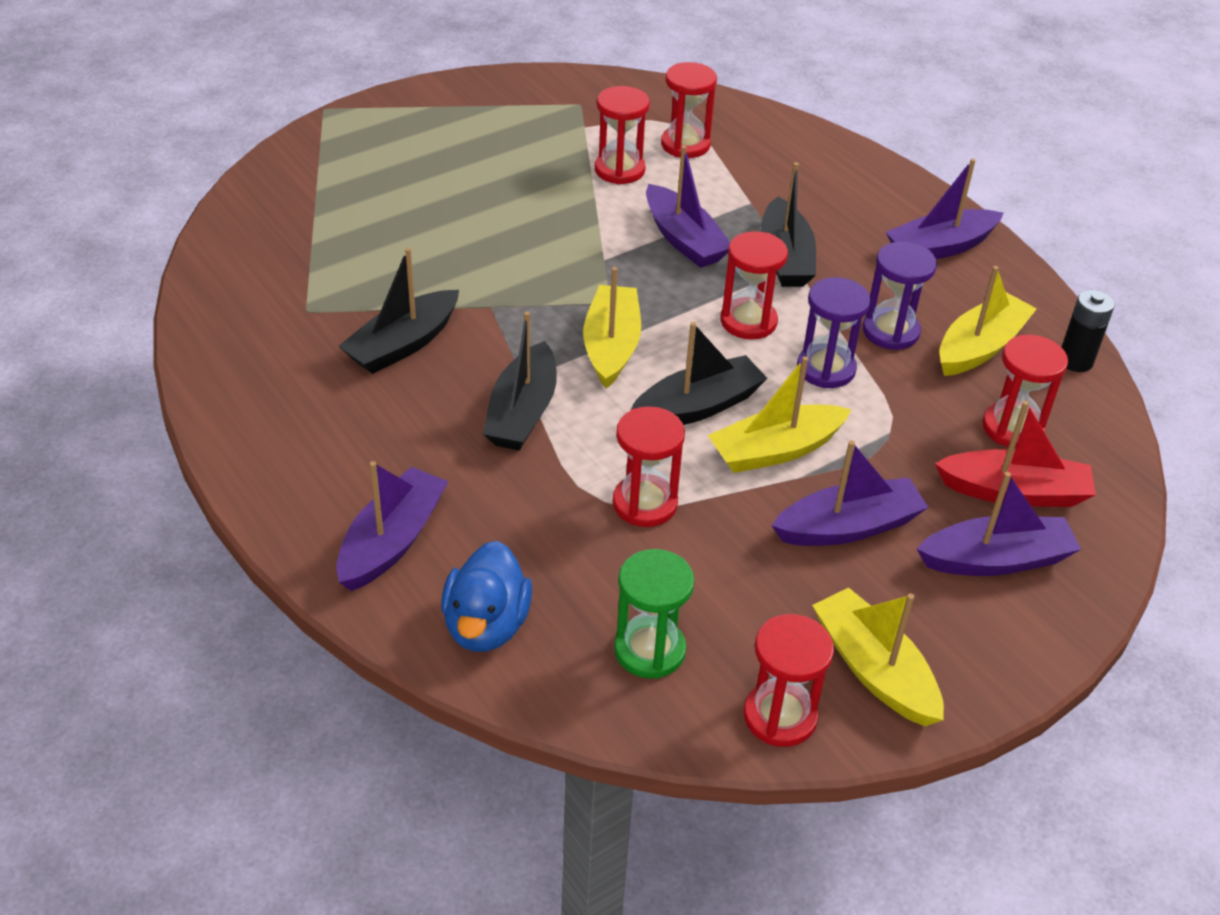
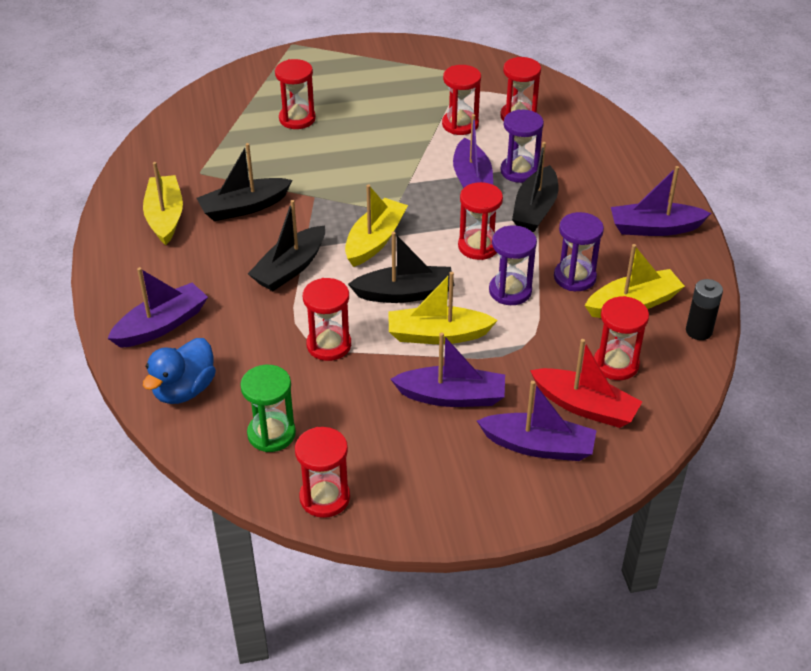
camera: 25 degrees right, 0 degrees up
(398, 207) = (297, 119): none -> red hourglass
(733, 213) = (519, 171): none -> purple hourglass
(874, 669) = (405, 489): yellow boat -> yellow boat (165, 217)

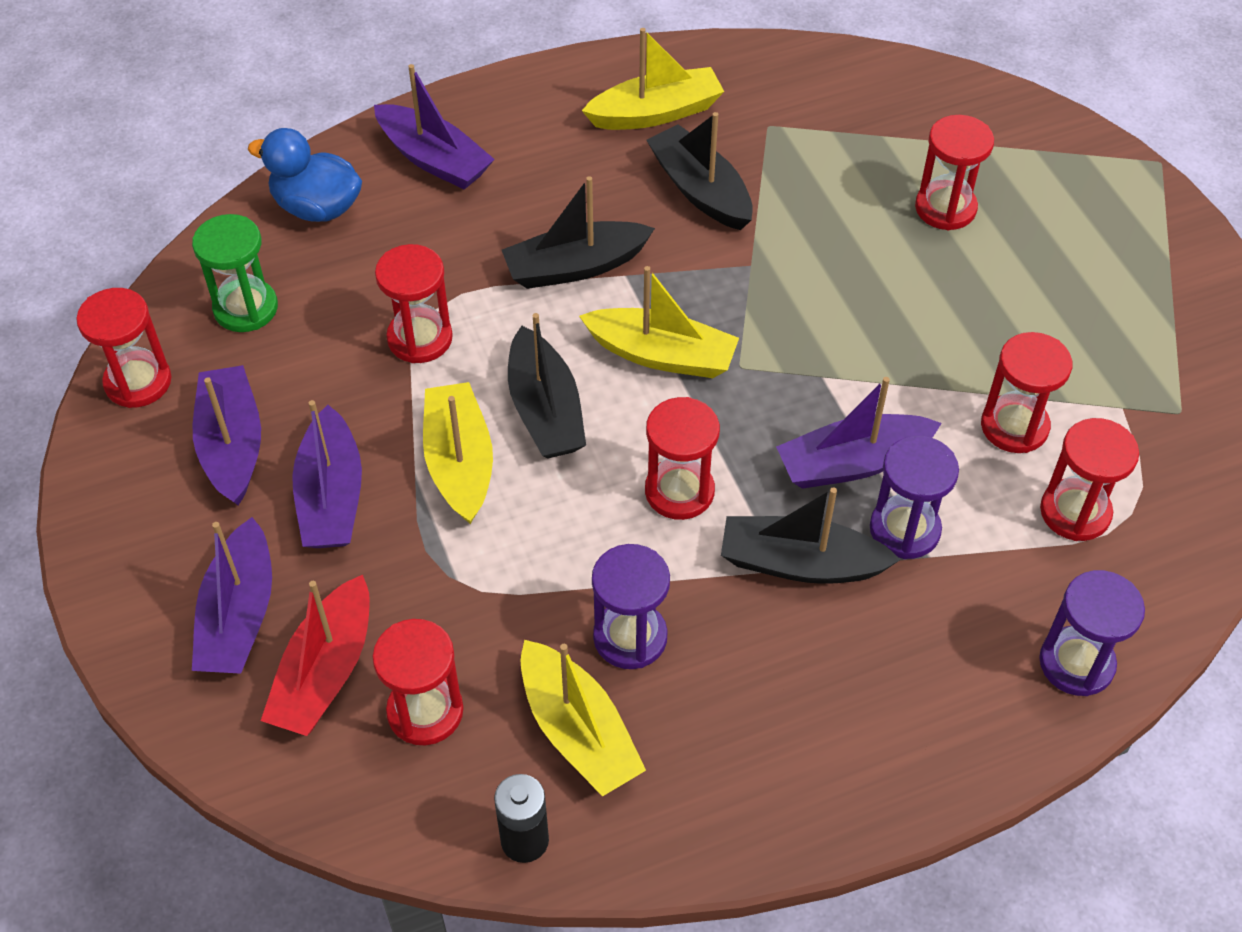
camera: 80 degrees right, 10 degrees up
(290, 268) = (575, 267): black boat -> black boat turned 45 degrees counterclockwise
(510, 291) = (577, 546): purple hourglass -> purple hourglass (1076, 663)
(654, 228) = (798, 760): purple boat -> purple boat (232, 445)

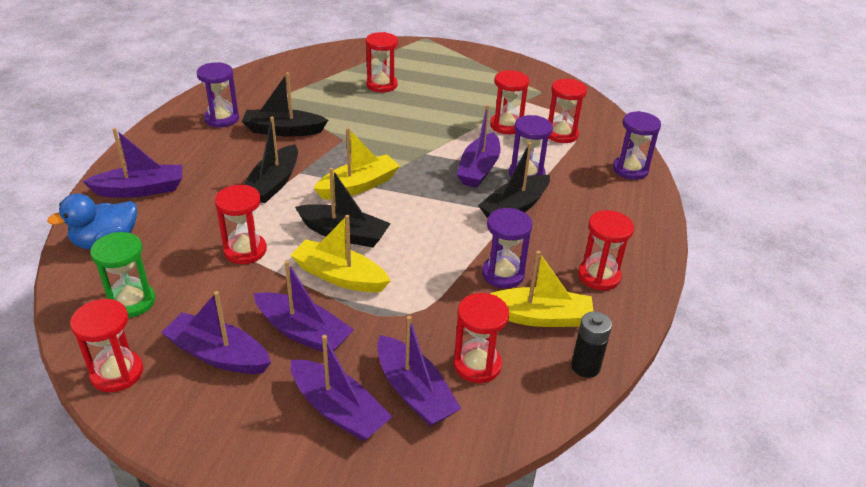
camera: 55 degrees left, 15 degrees down
(325, 672) = (414, 392): red boat -> purple boat
(656, 113) = (222, 119): yellow boat -> purple hourglass
(679, 491) = (439, 219): red hourglass -> red hourglass (599, 276)

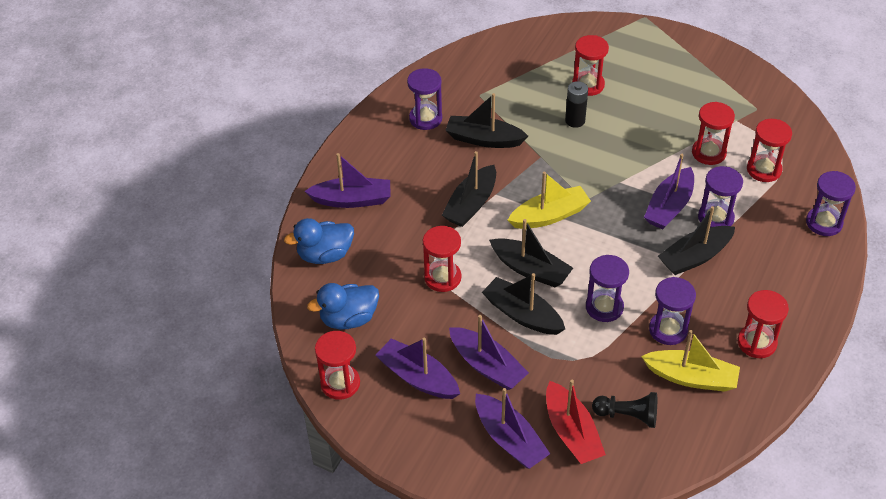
camera: 15 degrees right, 10 degrees up
(131, 302) = (349, 319): green hourglass -> blue duck
(339, 276) = (522, 314): yellow boat -> black boat
(414, 392) = (572, 432): purple boat -> red boat
(430, 260) = (604, 307): none -> purple hourglass
(477, 365) = (628, 415): red hourglass -> black pawn
(585, 367) = (720, 430): black battery -> black battery (575, 121)

